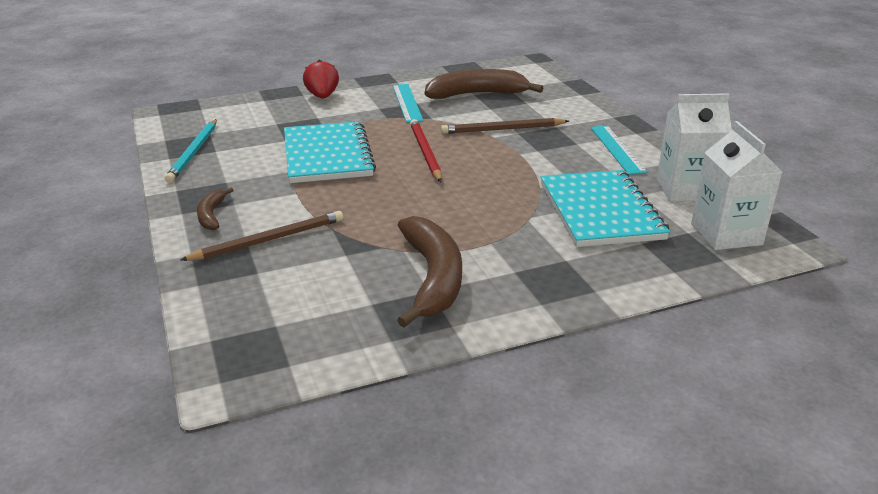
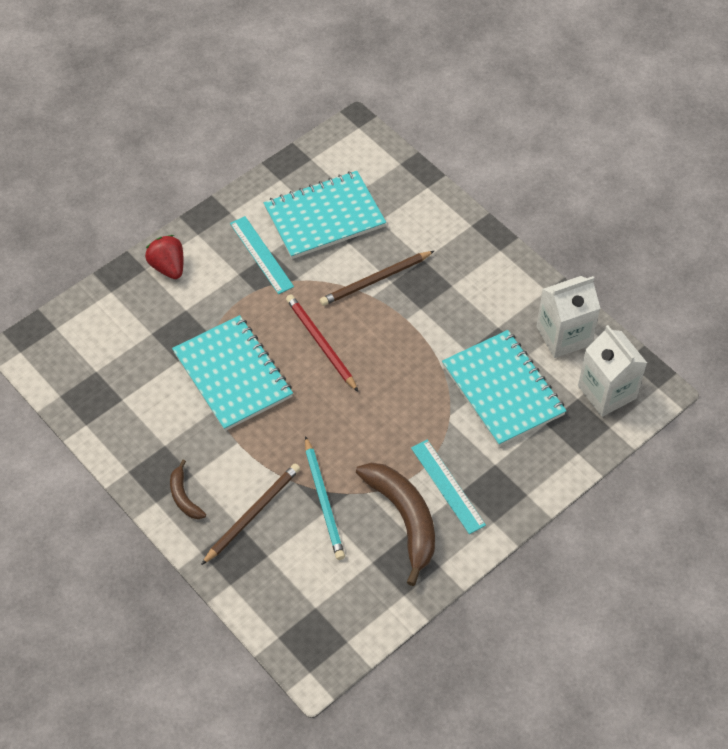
camera: 20 degrees left, 25 degrees up
(194, 152) = (104, 409): turquoise pencil -> turquoise pencil (324, 501)
(477, 94) = (324, 217): brown banana -> turquoise notebook
(617, 149) = (491, 285): turquoise ruler -> turquoise ruler (448, 486)

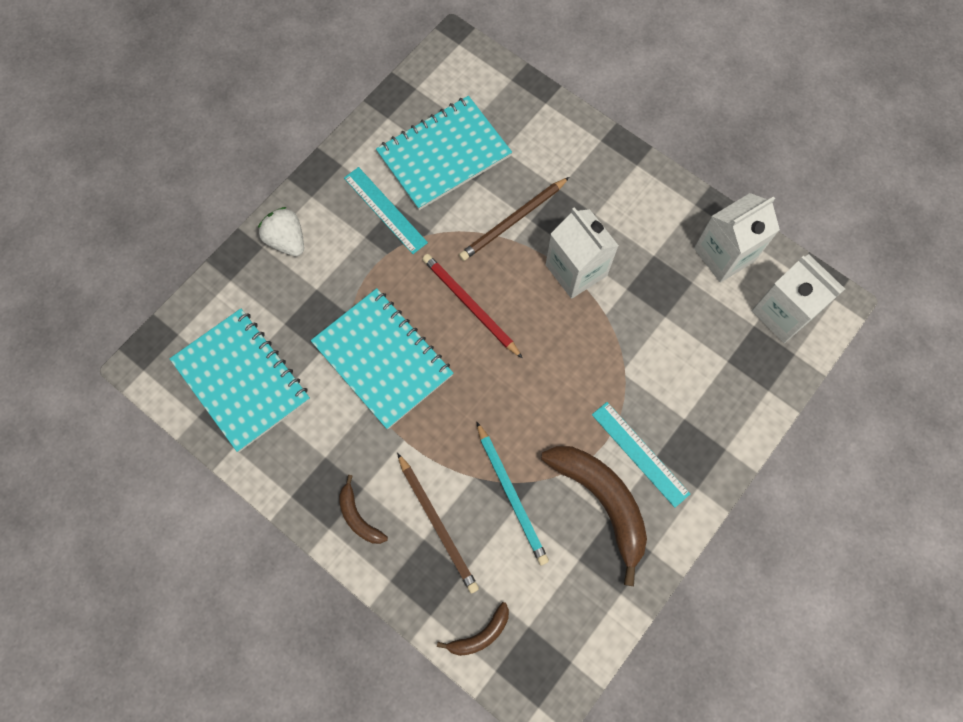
camera: 10 degrees left, 15 degrees up
(168, 267) = (287, 240): red strawberry -> white strawberry
(252, 514) = (438, 524): brown pencil -> brown pencil turned 120 degrees clockwise
(271, 606) = (480, 634): none -> brown banana
(424, 328) = (576, 270): none -> white carton
(503, 390) = (674, 329): turquoise notebook -> turquoise notebook (242, 380)

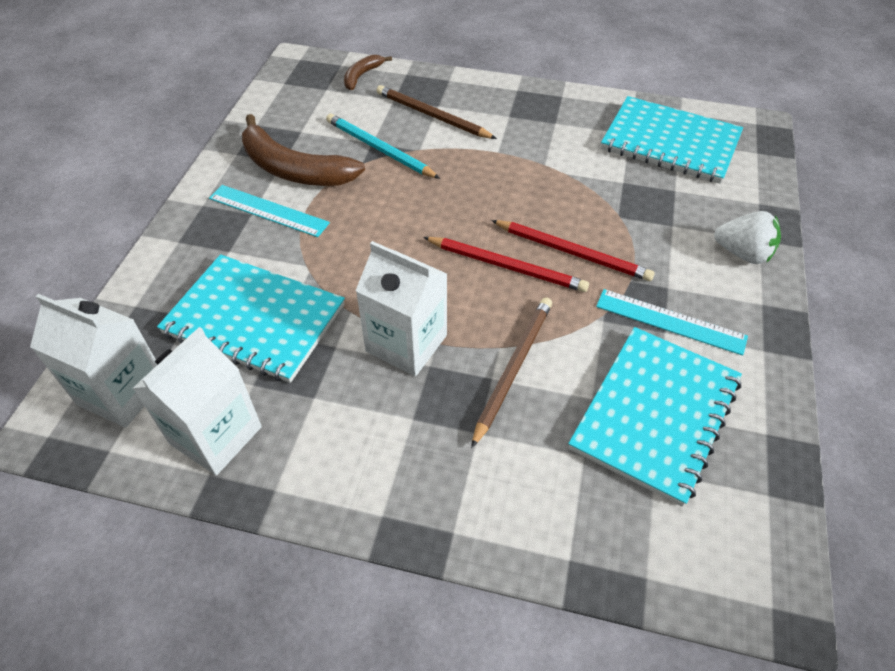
camera: 155 degrees right, 20 degrees down
(358, 517) = (499, 101): brown banana -> none
(383, 359) = (561, 196): turquoise notebook -> turquoise notebook (254, 320)
(412, 296) = (572, 252): none -> red pencil

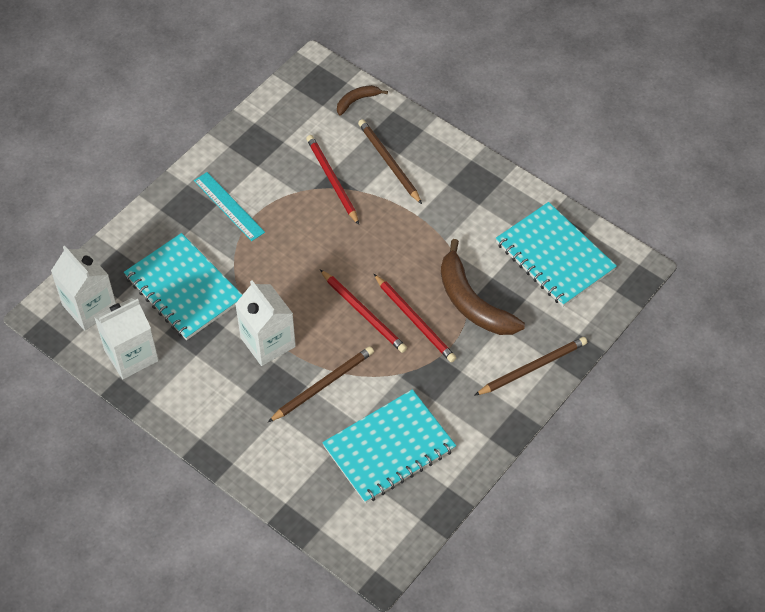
camera: 25 degrees right, 5 degrees up
(294, 169) = (262, 176): brown banana -> brown banana (472, 302)
(379, 149) = (332, 180): turquoise pencil -> red pencil
(670, 321) = (444, 395): turquoise ruler -> none
(743, 253) = (533, 367): white strawberry -> brown pencil

